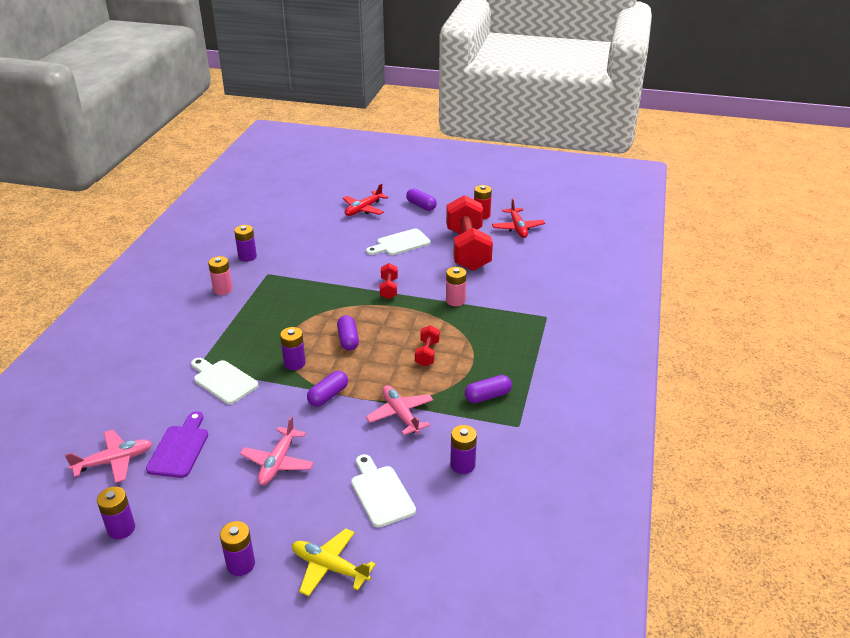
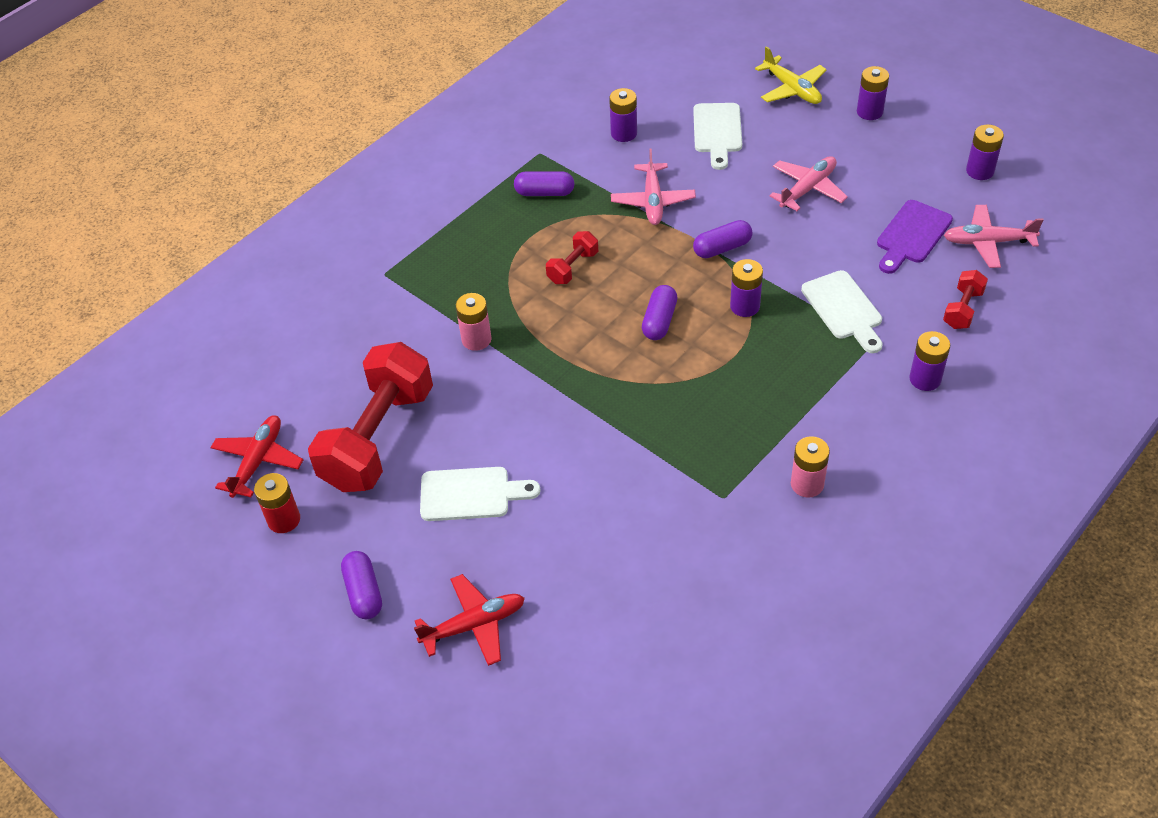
camera: 150 degrees left, 15 degrees up
(247, 257) = (744, 556): purple battery -> purple battery (925, 379)
(389, 288) = (553, 395): red dumbbell -> red dumbbell (962, 309)

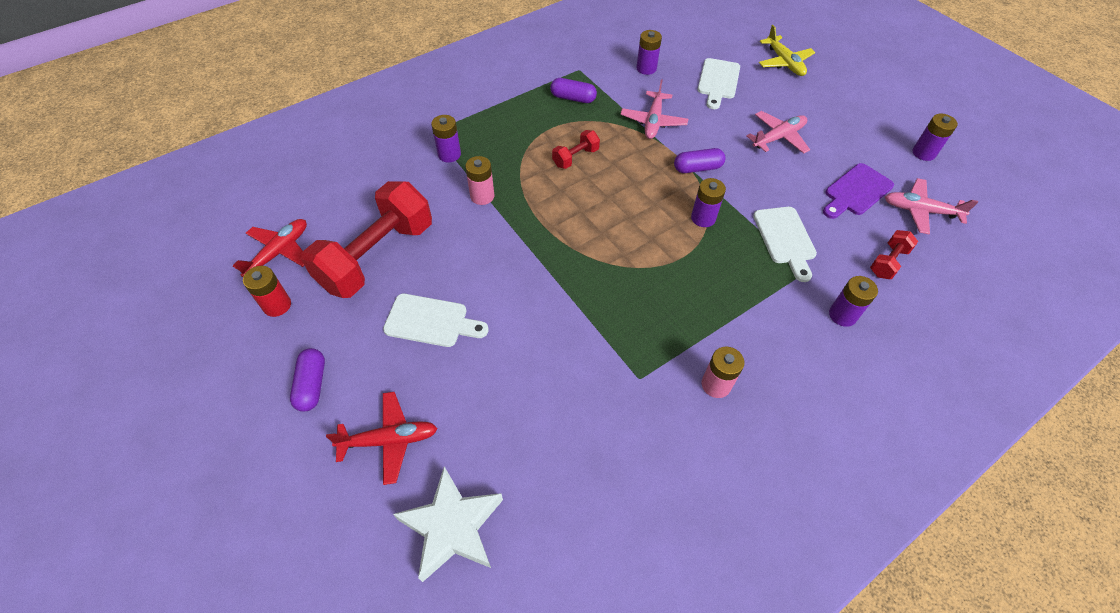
camera: 10 degrees right, 5 degrees up
(574, 688) = (452, 527): none -> white star
(659, 321) = (630, 214): purple capsule -> none
(869, 112) = (842, 90): purple battery -> purple battery (449, 154)

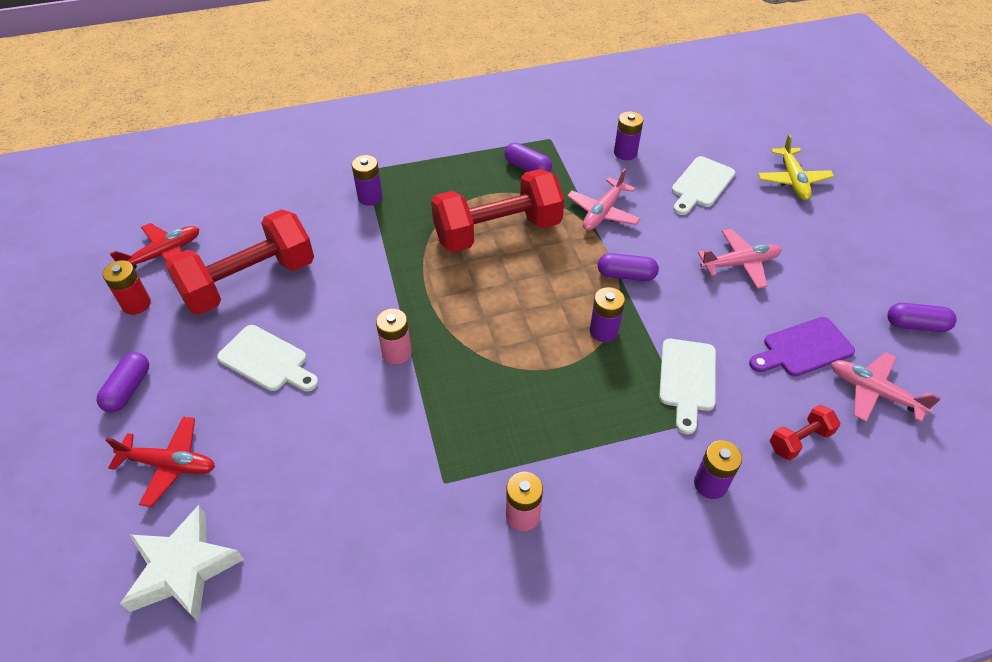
camera: 20 degrees right, 5 degrees down
(482, 196) = (381, 248): pink battery -> pink battery (396, 352)
(575, 157) = (497, 231): red dumbbell -> red dumbbell, size x2.28
(923, 153) = (916, 325): purple battery -> purple capsule

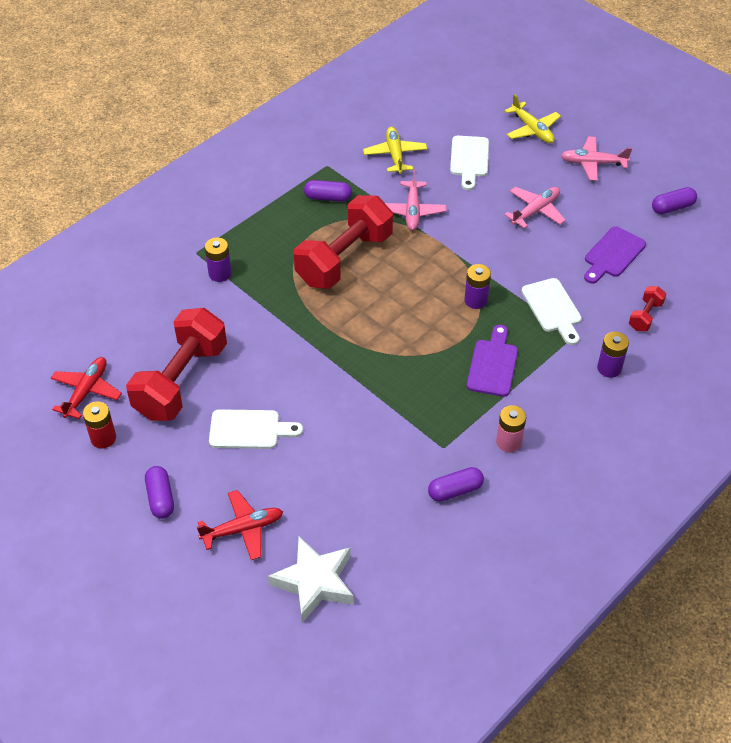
camera: 30 degrees left, 0 degrees up
(396, 352) = (341, 380): pink battery -> none
(571, 412) = (493, 365): none -> purple cutting board
(625, 153) = (395, 155): purple battery -> yellow plane
(626, 275) = (463, 253): purple capsule -> purple capsule (455, 490)
(873, 392) = (671, 264): pink plane -> pink plane (592, 163)

